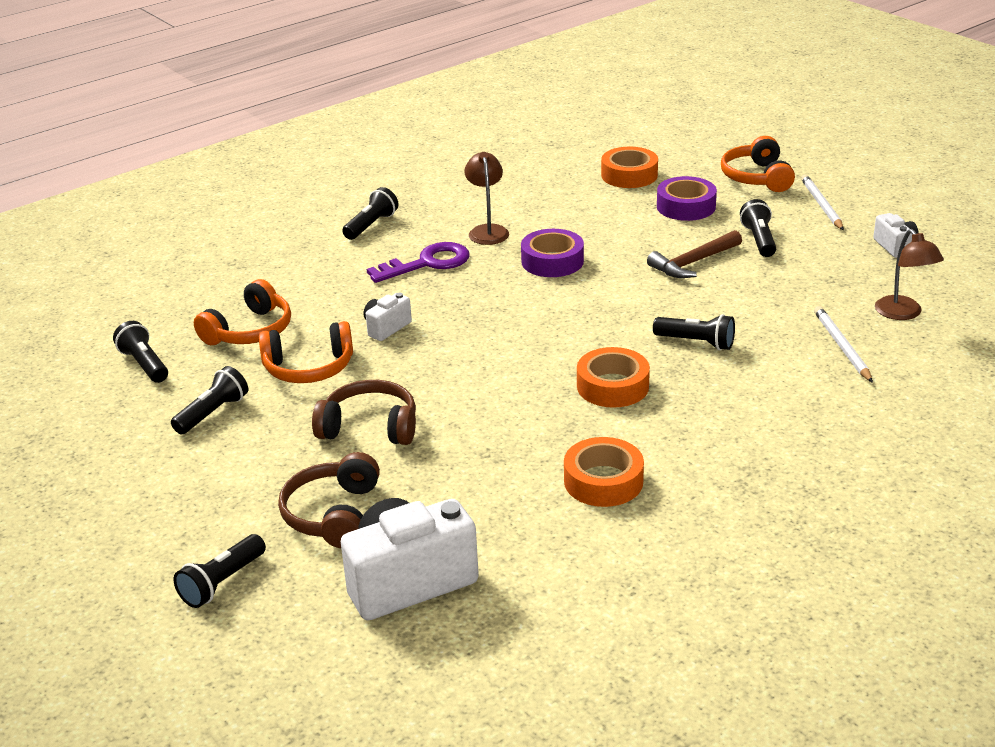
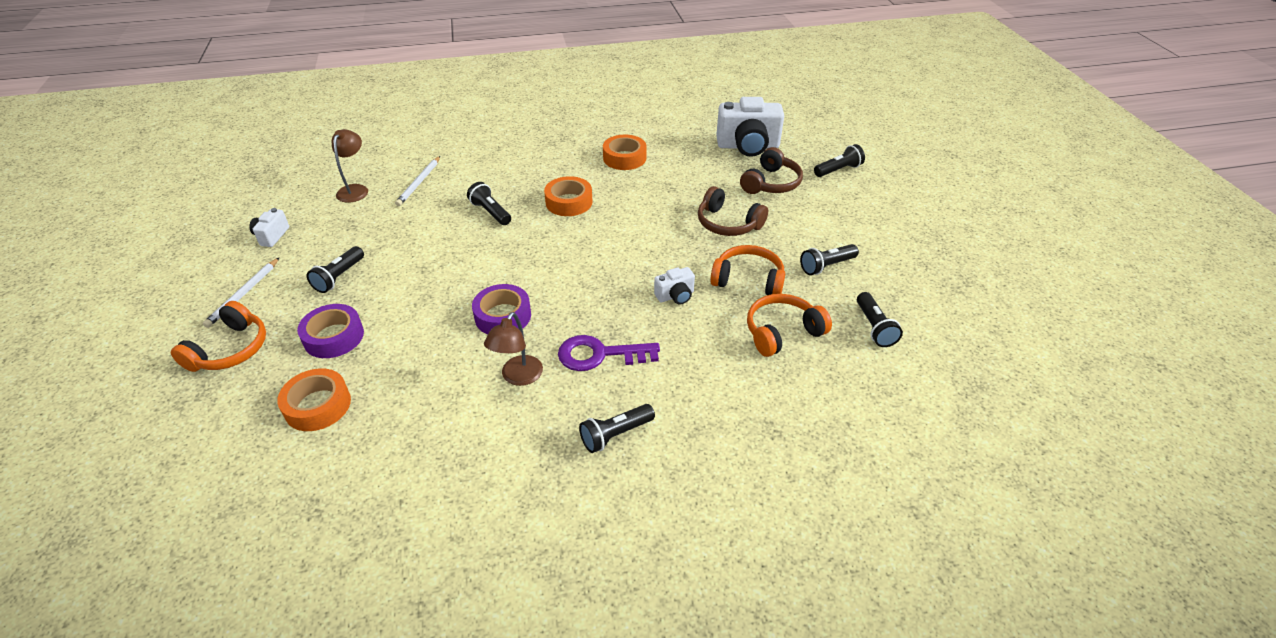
camera: 155 degrees left, 10 degrees up
(693, 263) = (410, 273): brown hammer -> none

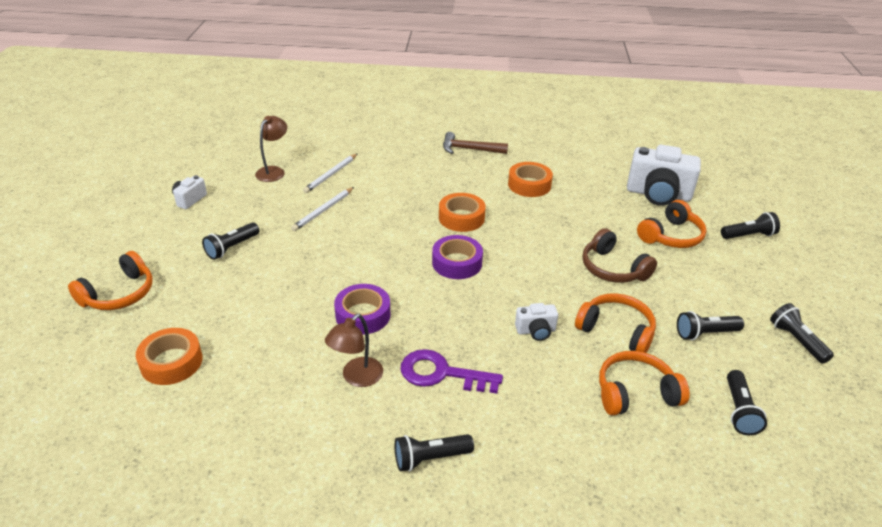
camera: 15 degrees right, 5 degrees down
(244, 294) = (148, 247): white pencil -> white pencil (323, 211)
(334, 337) = (207, 302): purple tape -> purple tape (457, 263)
(490, 212) = (385, 214): black flashlight -> black flashlight (796, 341)
(554, 133) = (469, 149): none -> brown hammer
(771, 183) = (671, 236): brown headphones -> orange headphones

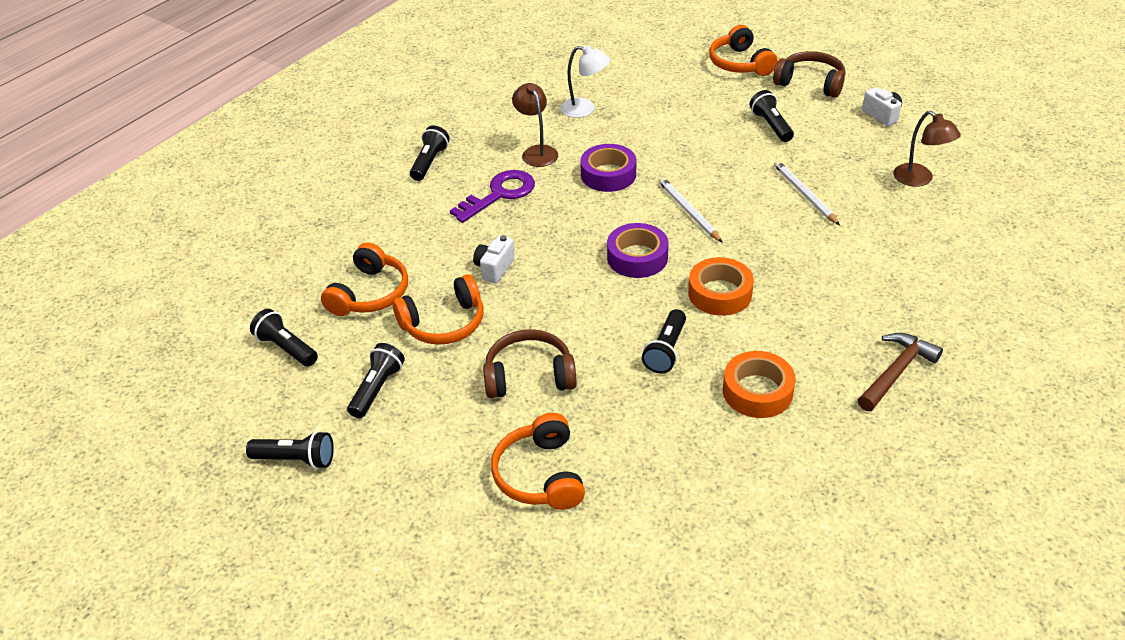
camera: 125 degrees right, 5 degrees up
(147, 244) = (810, 83): none -> brown headphones
(171, 362) = (632, 76): orange tape -> none
(258, 374) = (585, 109): none -> white lamp
(331, 175) = (886, 220): white pencil -> white pencil (688, 212)
(658, 194) = (640, 530): white camera -> none
(748, 235) = (473, 570): black flashlight -> black flashlight (666, 350)

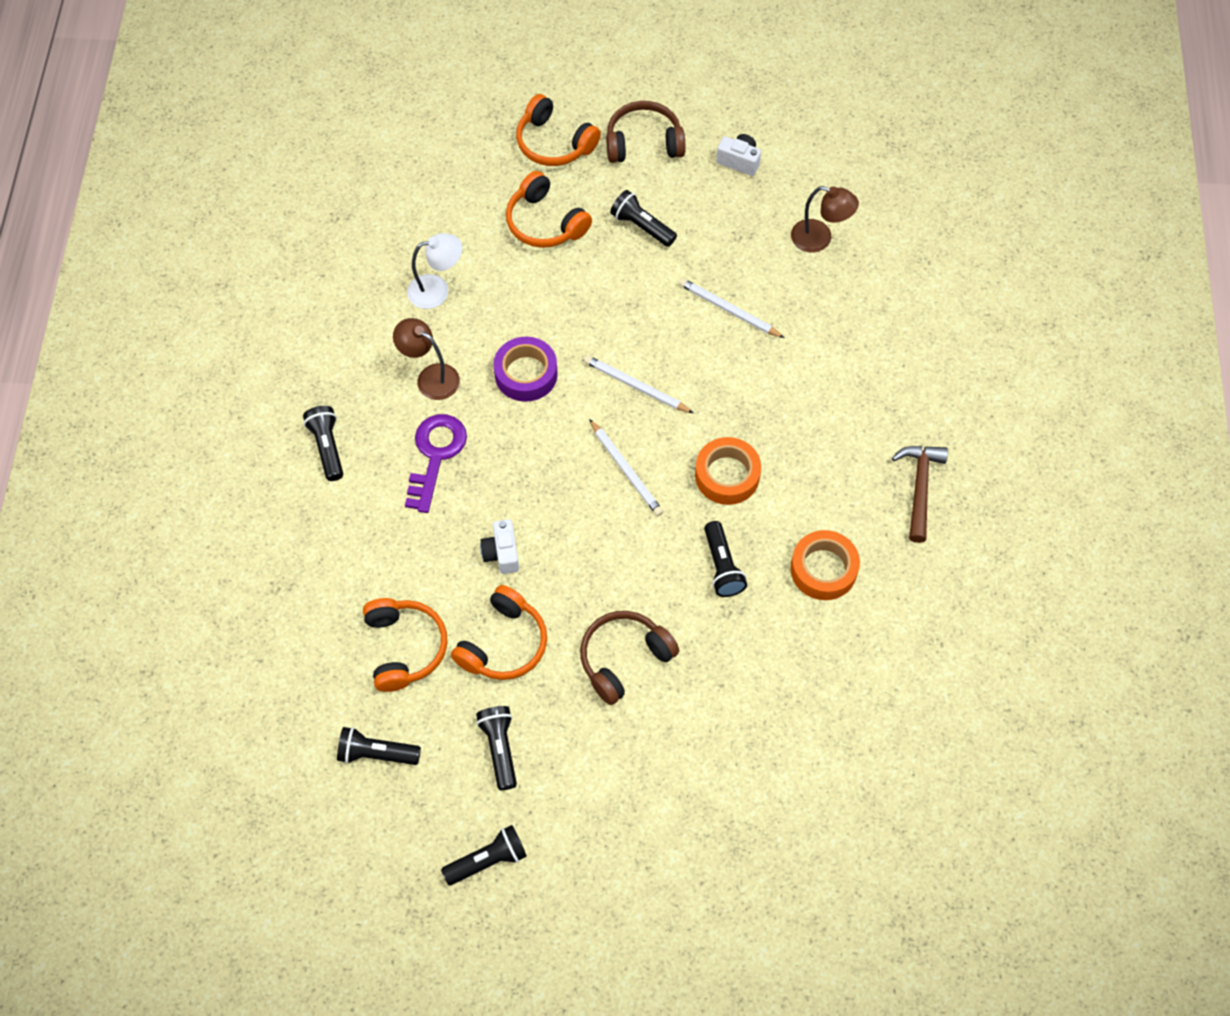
camera: 35 degrees left, 20 degrees up
(540, 475) = (705, 753): orange headphones -> orange headphones (545, 222)
(637, 257) = (626, 470): purple tape -> white pencil

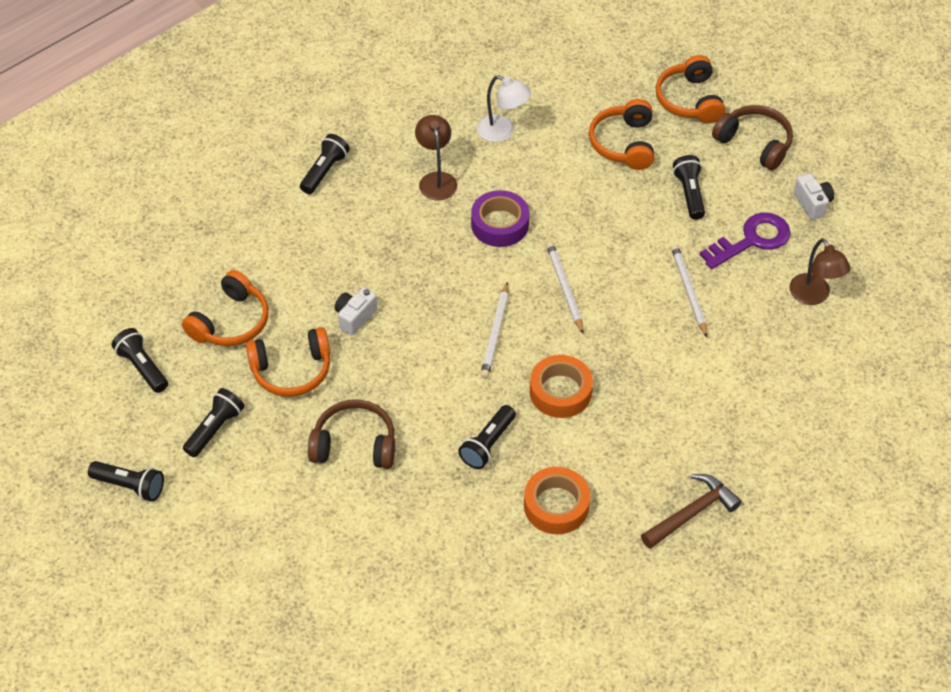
camera: 45 degrees right, 10 degrees down
(435, 455) = (383, 227): purple key -> purple key (751, 240)

